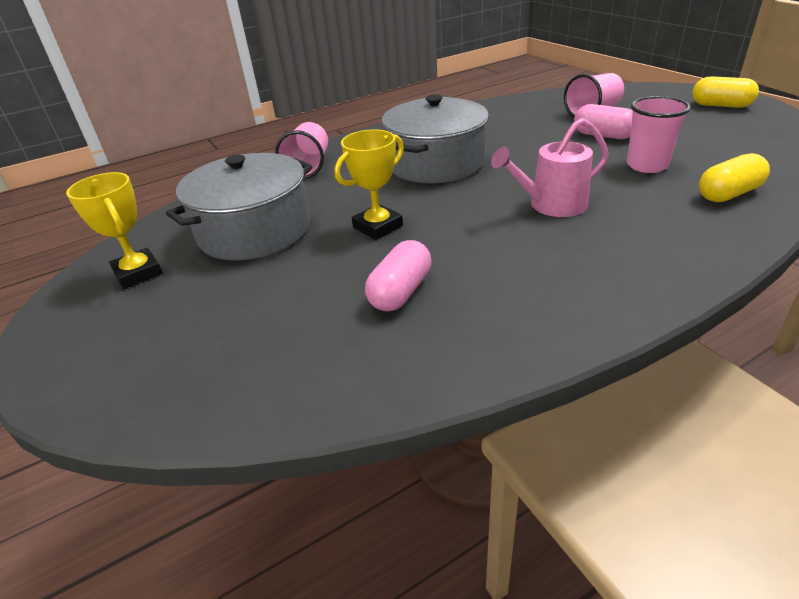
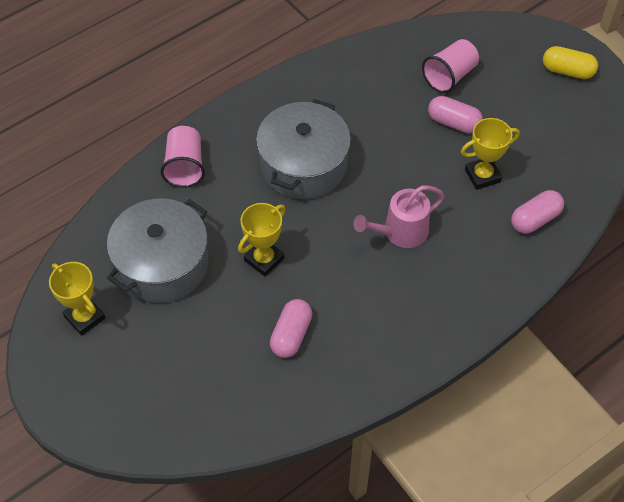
camera: 10 degrees left, 20 degrees up
(647, 165) = (482, 175): pink cup -> yellow trophy
(728, 194) = (535, 219): yellow capsule -> pink capsule

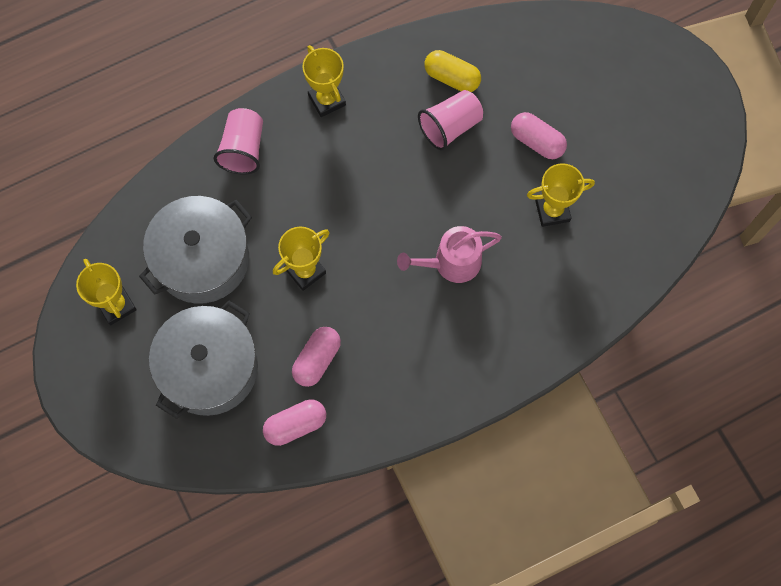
camera: 10 degrees right, 15 degrees up
(255, 116) = (327, 100): none -> yellow trophy
(303, 165) = (367, 167): grey pot -> grey pot (209, 368)
(449, 76) = (546, 83): pink cup -> pink cup (450, 127)
(535, 219) = (595, 271): pink capsule -> pink capsule (295, 425)
(567, 71) = (676, 97): yellow capsule -> yellow capsule (451, 78)

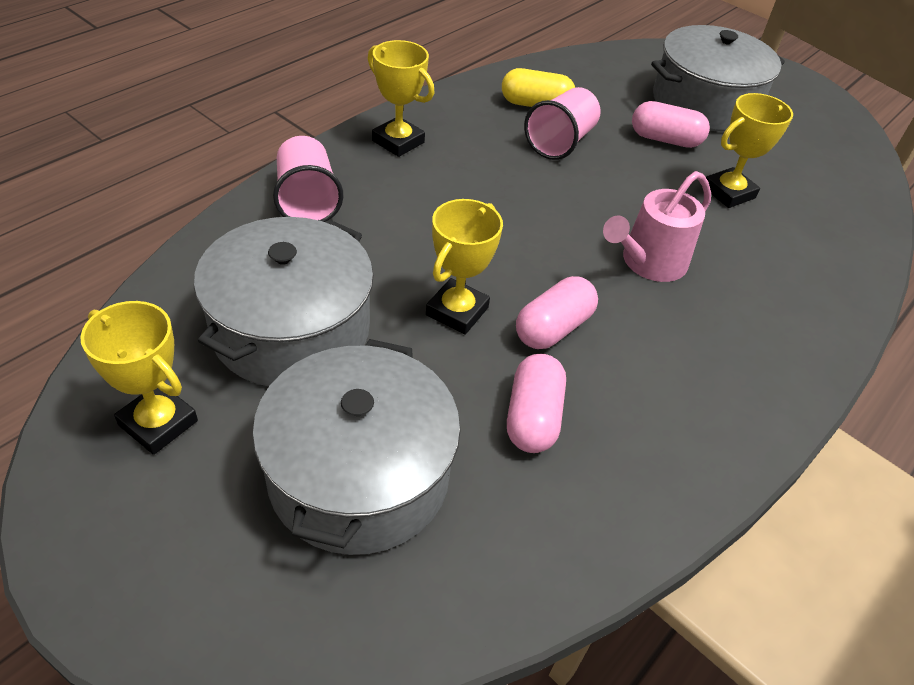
camera: 25 degrees left, 25 degrees down
(295, 425) = (548, 522): pink capsule -> pink capsule (553, 328)
(598, 104) = (704, 103): none -> grey pot

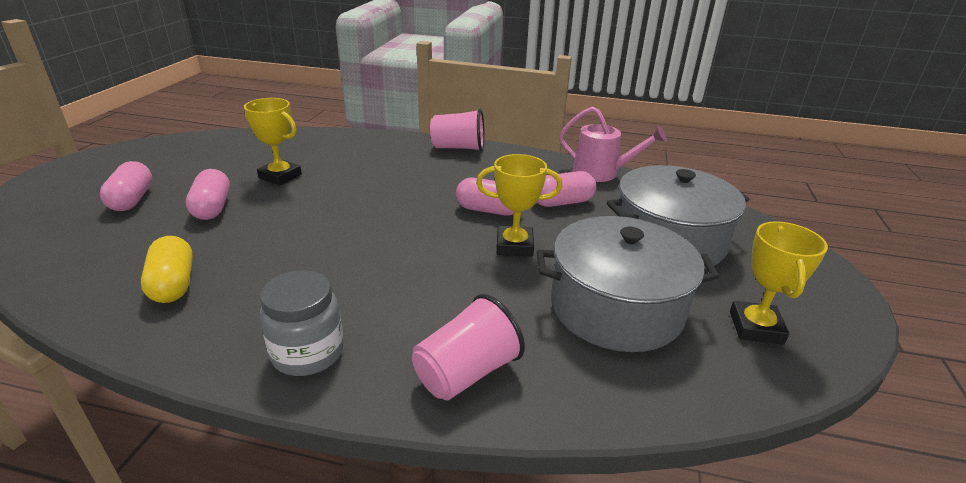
camera: 115 degrees left, 15 degrees down
(398, 141) = (308, 353): yellow trophy -> grey jar
(560, 142) = (247, 254): pink cup -> pink cup (458, 148)
(649, 262) = (390, 191): pink watering can -> pink watering can (601, 173)
(704, 103) = (132, 200): grey pot -> pink capsule

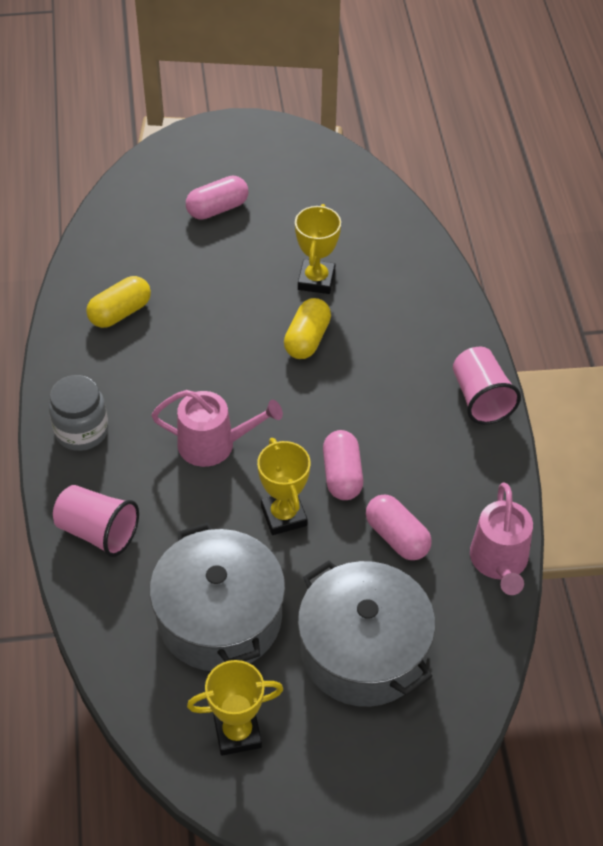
camera: 70 degrees right, 20 degrees up
(212, 208) = (233, 268): pink capsule -> none
(336, 193) = (307, 339): none -> yellow capsule
(406, 264) = (213, 444): none -> pink watering can

